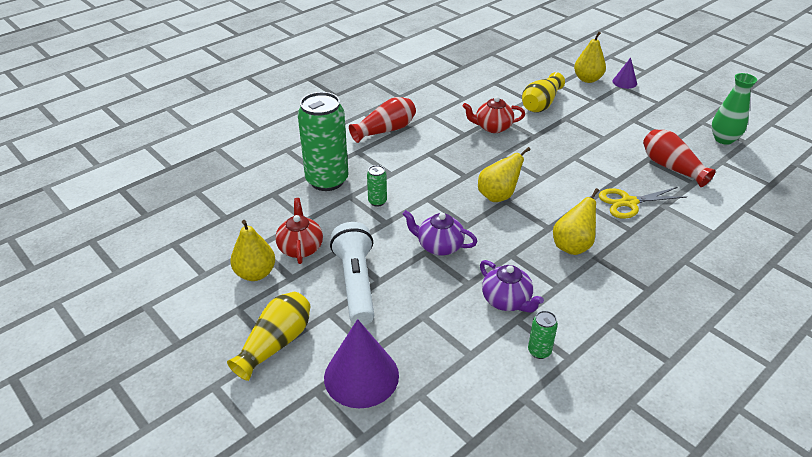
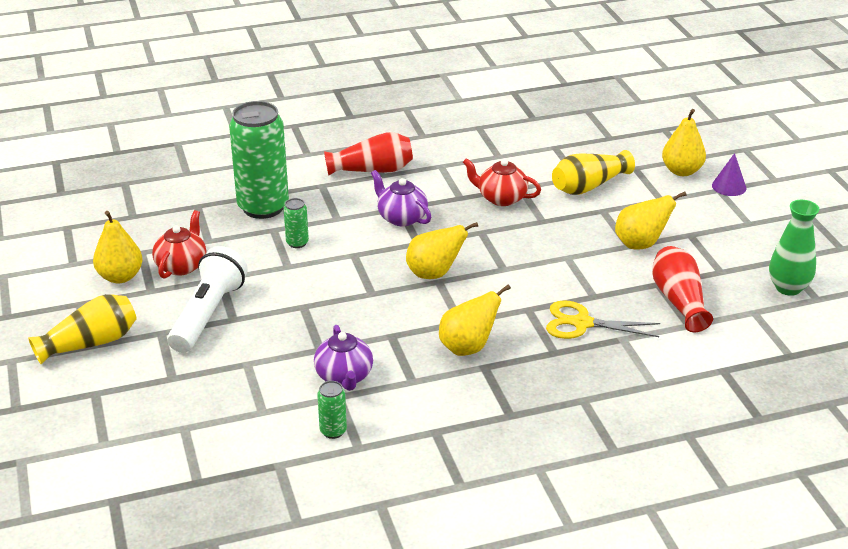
camera: 25 degrees right, 5 degrees down
(361, 376) = (144, 395): purple cone -> none
(439, 246) = (322, 305): purple teapot -> purple teapot (401, 218)
(610, 135) = (640, 244): none -> yellow pear

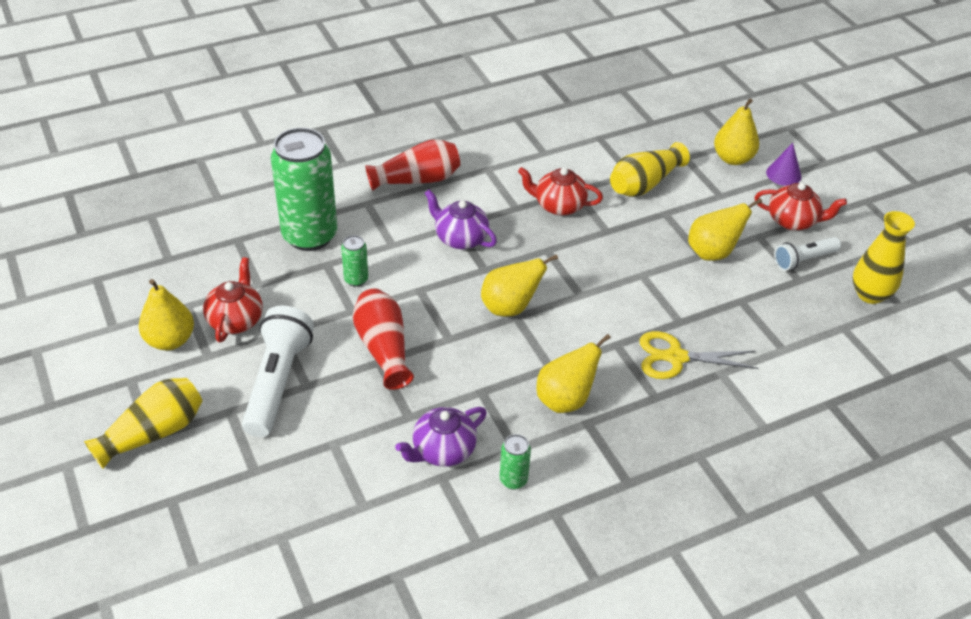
camera: 10 degrees left, 10 degrees up
(333, 431) = (445, 524): green can -> green can (513, 480)
(344, 377) = (443, 450): purple teapot -> purple teapot turned 75 degrees clockwise
(679, 301) = (766, 320): red vase -> red vase (383, 348)
(727, 224) = (793, 221): none -> red teapot
(729, 256) = (804, 260): none -> white flashlight
(788, 288) = (870, 294): green vase -> yellow vase

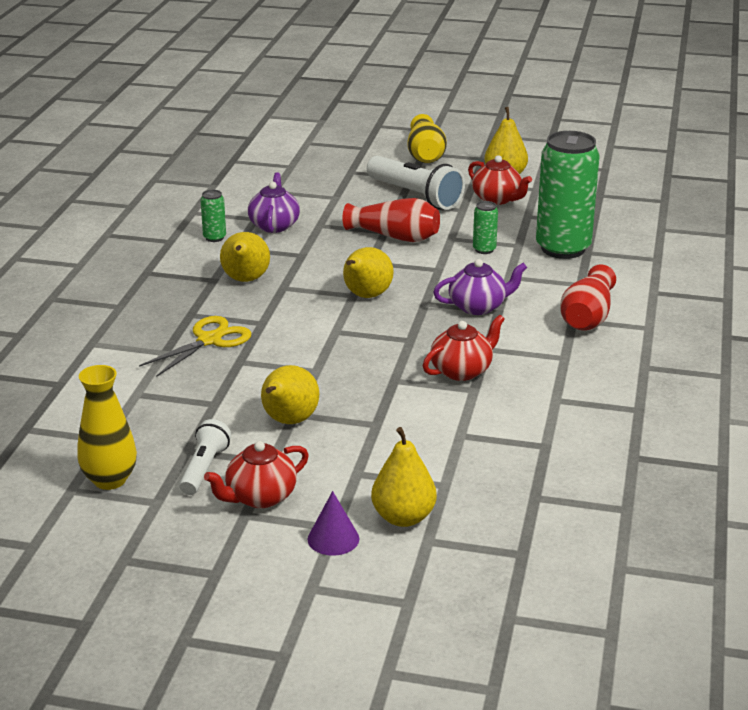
camera: 130 degrees right, 15 degrees down
(644, 184) = (434, 434): yellow vase -> none

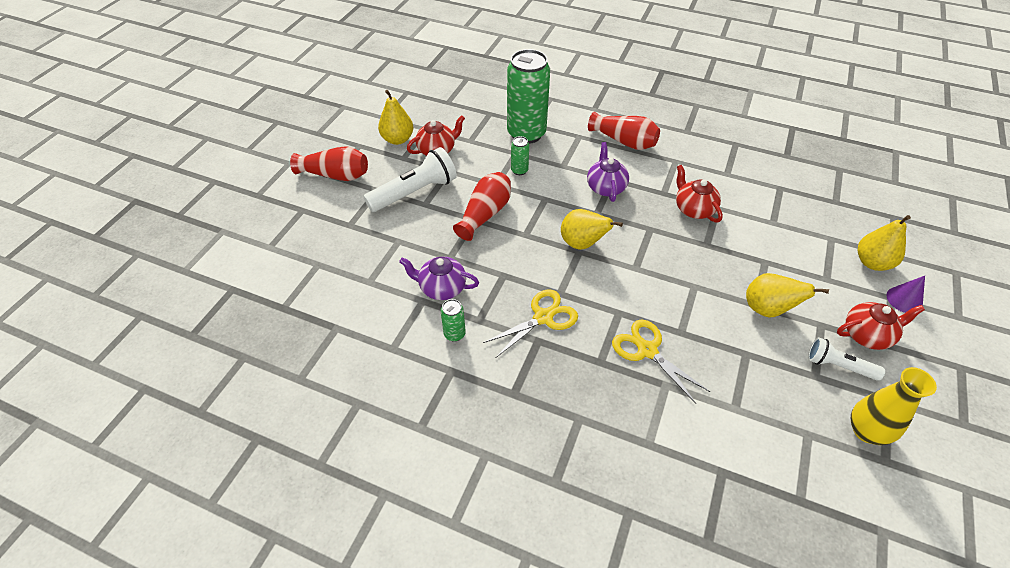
camera: 80 degrees left, 20 degrees up
(245, 280) = (543, 317): yellow pear -> yellow scissors
(260, 497) = (867, 335): red teapot -> red teapot turned 75 degrees counterclockwise
(425, 154) = (336, 175): yellow vase -> red vase

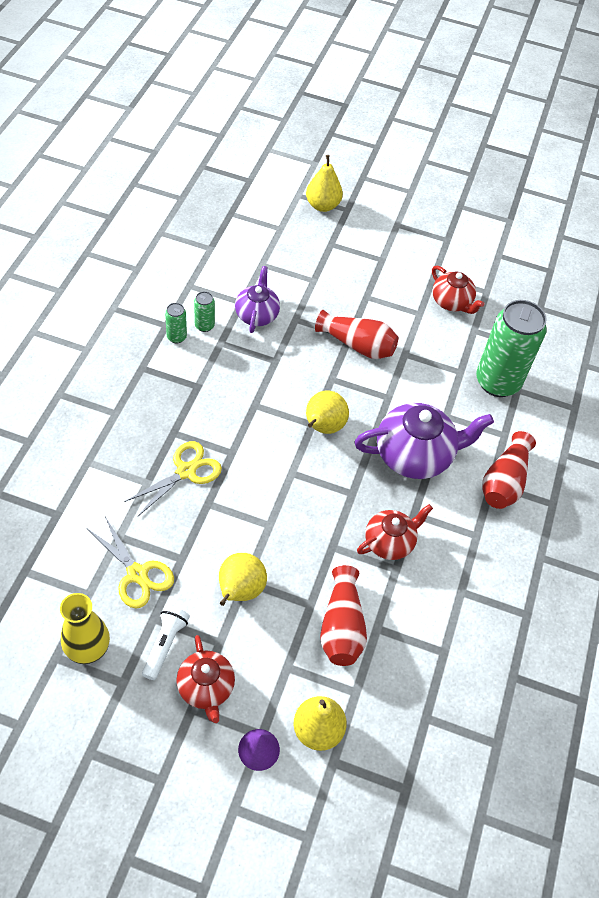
camera: 80 degrees right, 5 degrees up
(336, 175) = (398, 227): red vase -> red vase (341, 627)
(397, 139) = (463, 269): yellow pear -> yellow pear (322, 205)
(414, 192) = (382, 288): white flashlight -> none
(519, 170) = (430, 374): green can -> green can (176, 337)
(543, 317) = (224, 390): yellow scissors -> yellow scissors (137, 574)
(605, 187) = (415, 455): purple teapot -> purple teapot, size x1.65

